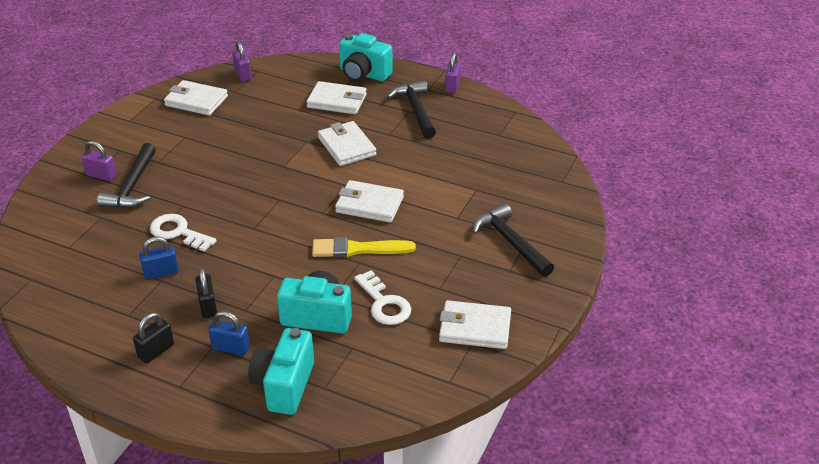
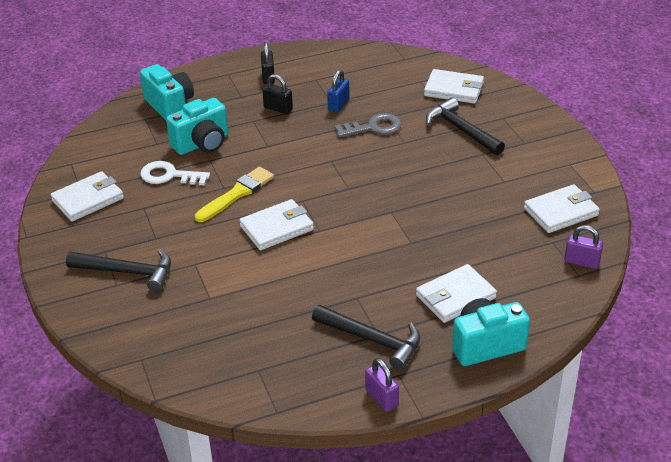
camera: 135 degrees right, 0 degrees up
(101, 175) = (495, 122): purple padlock -> none
(178, 232) = (373, 127): white key -> grey key
(231, 348) = (229, 101): blue padlock -> none
(346, 146) = (371, 260): white wallet -> white wallet (454, 89)

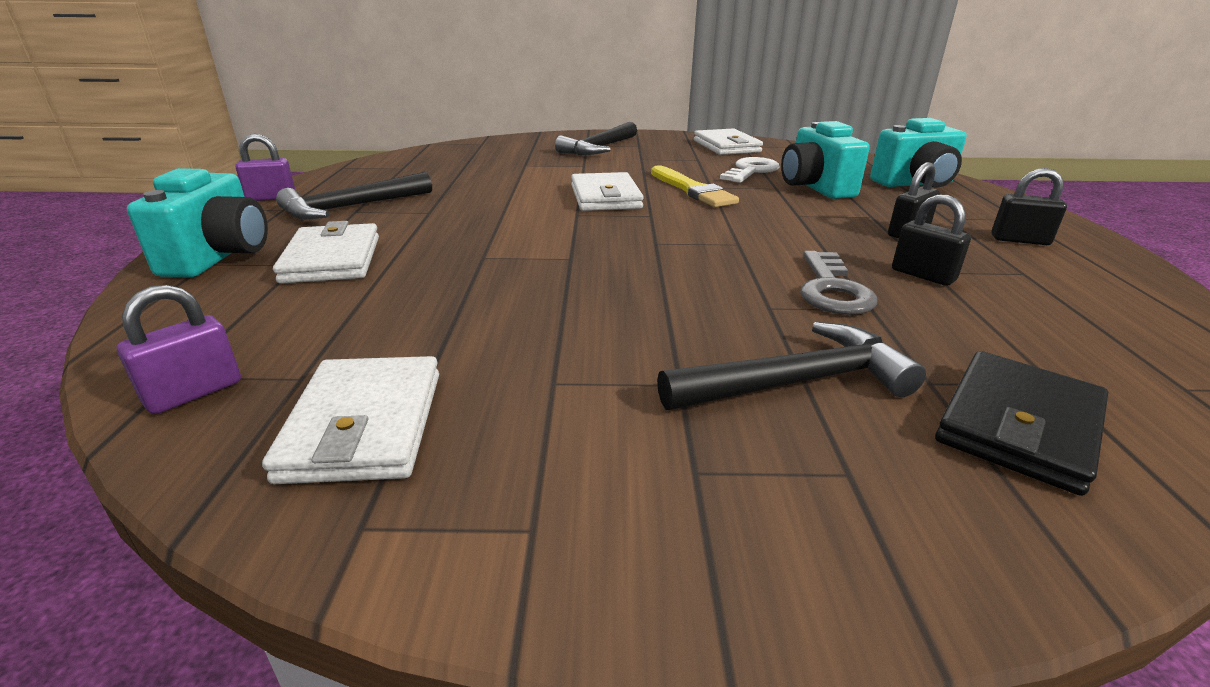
camera: 110 degrees right, 10 degrees down
(338, 104) = (923, 275): blue padlock -> black padlock
(454, 89) = (1019, 425): white wallet -> black wallet

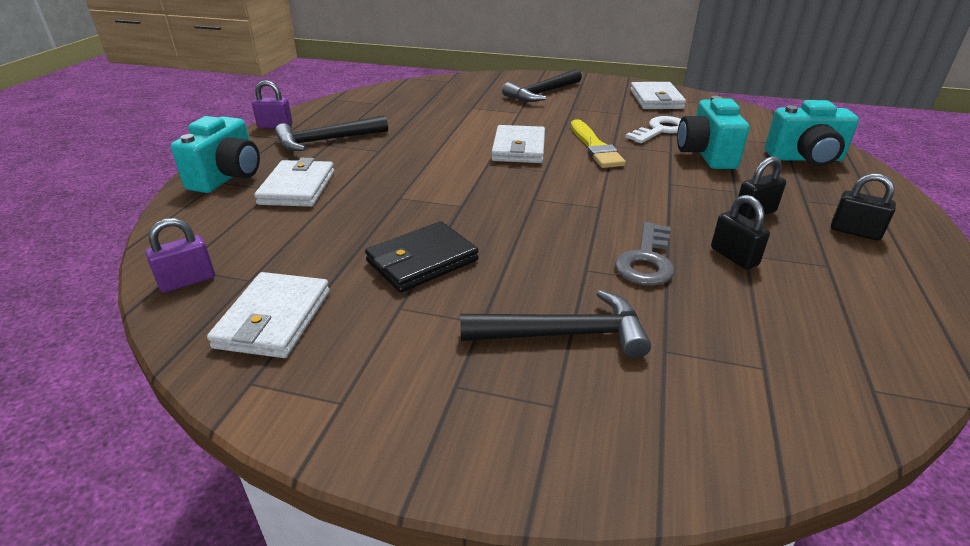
camera: 15 degrees right, 5 degrees up
(1019, 425) = (704, 394): black wallet -> black wallet (422, 261)

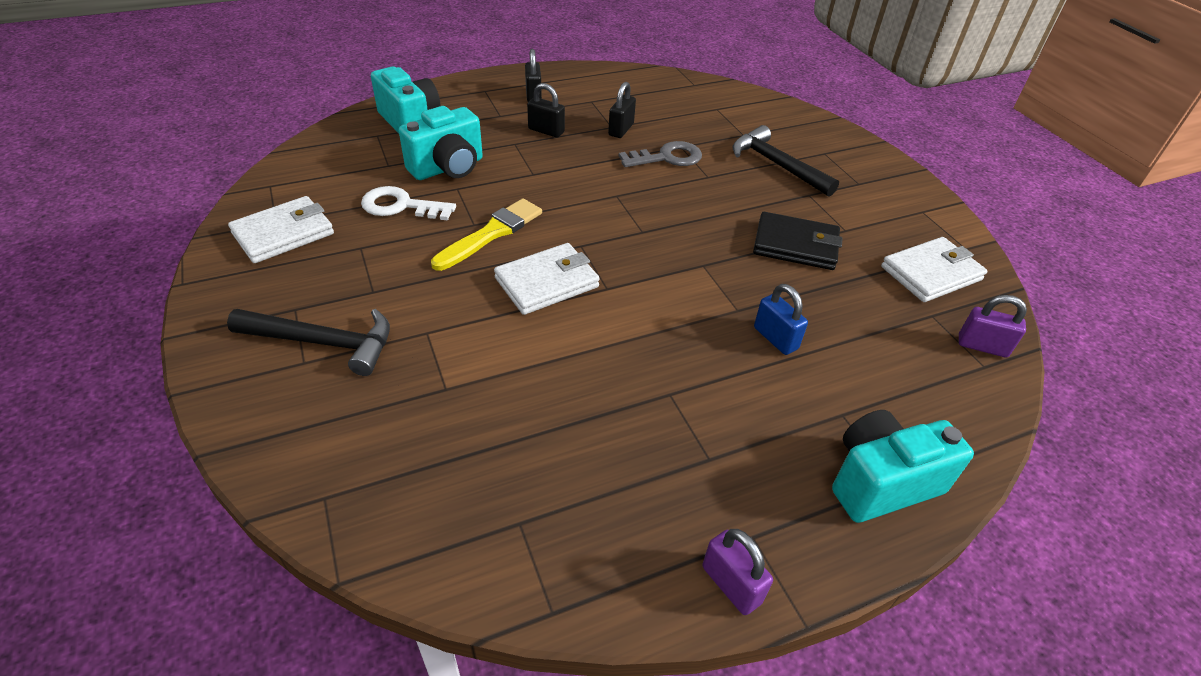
camera: 130 degrees left, 10 degrees up
(297, 188) = (817, 396): white wallet -> none
(326, 140) = (702, 469): black hammer -> none
(355, 197) = (775, 338): none -> blue padlock

